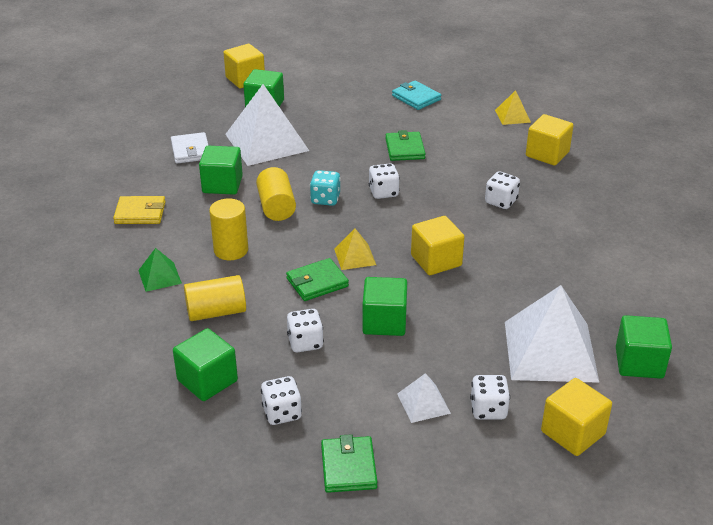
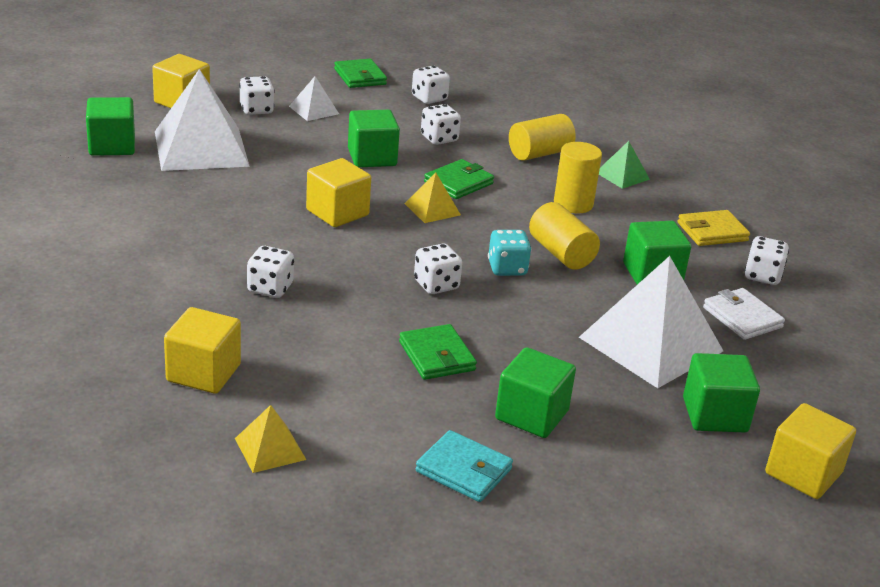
camera: 160 degrees right, 5 degrees down
(143, 175) = (762, 276): none -> white dice
(207, 380) = (505, 111): green cube -> green cube (531, 415)

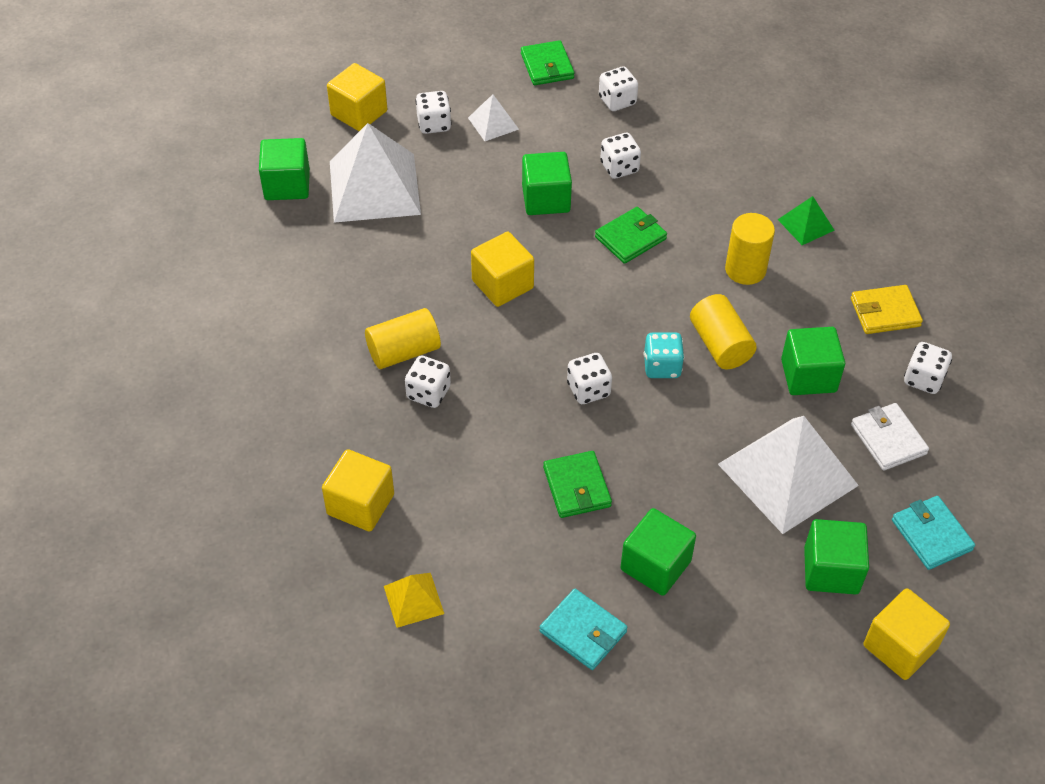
camera: 10 degrees right, 20 degrees up
(432, 209) = (598, 278): yellow pyramid -> none
(539, 153) = (723, 190): yellow cylinder -> yellow cylinder (404, 351)
(806, 386) = (931, 535): none -> turquoise wallet

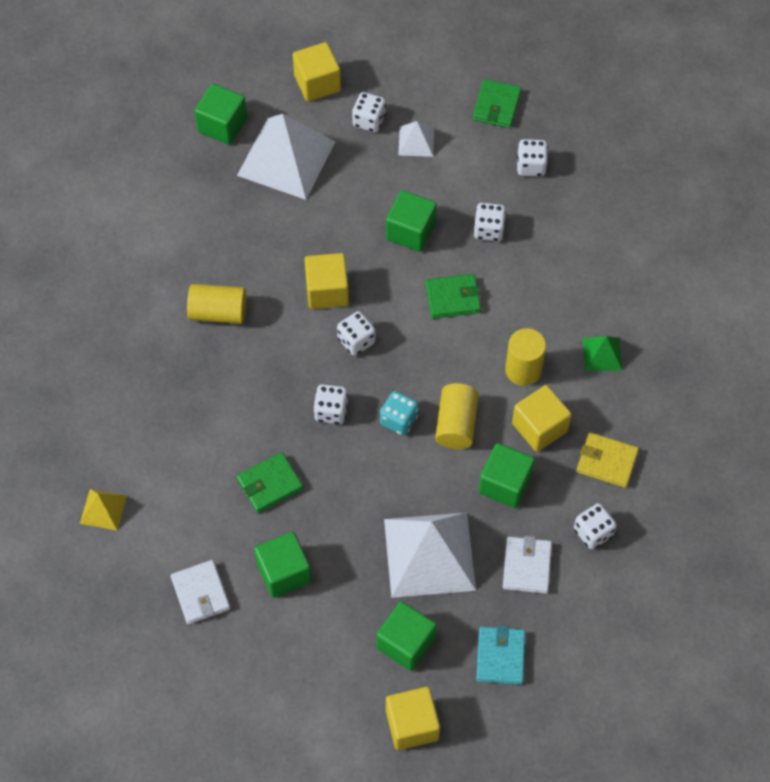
camera: 30 degrees right, 10 degrees up
(360, 504) = (112, 419): yellow cube -> yellow cube (539, 427)
(428, 393) = (214, 355): white dice -> white dice (356, 341)
(576, 487) = (269, 484): green wallet -> green wallet turned 45 degrees clockwise
(583, 631) = (200, 593): turquoise wallet -> white wallet

